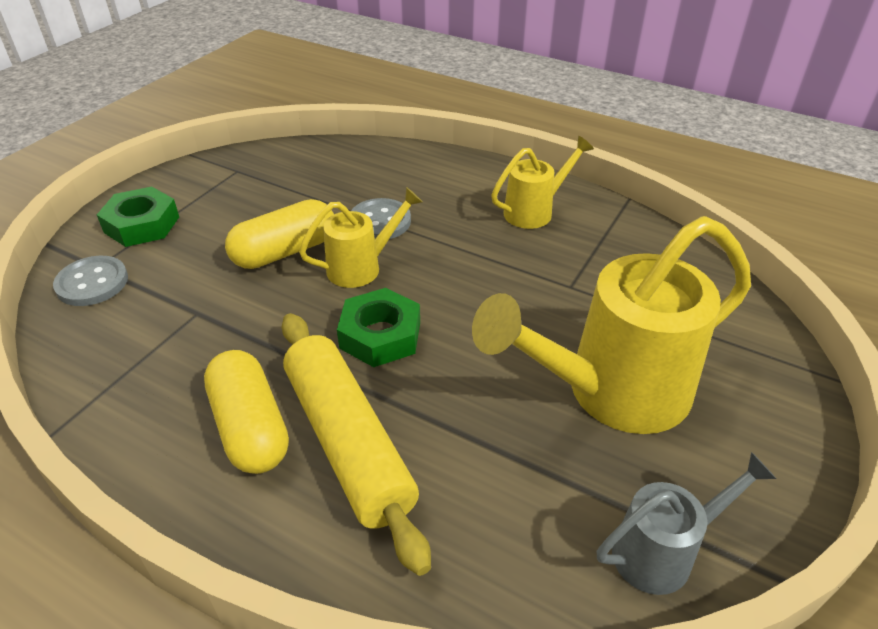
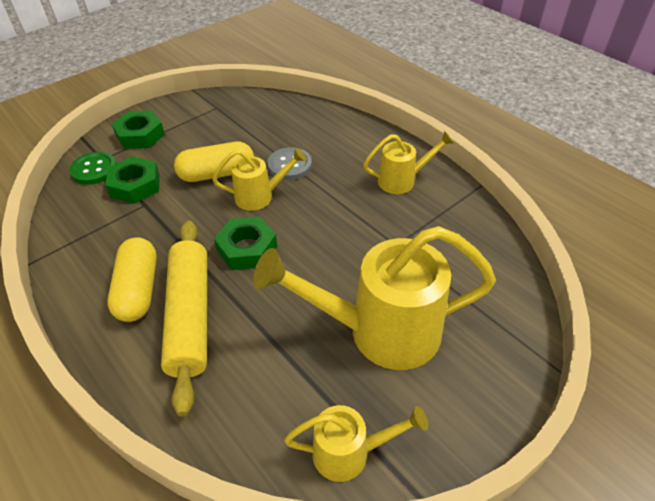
camera: 20 degrees right, 5 degrees up
(92, 283) = (94, 169): grey button -> green button
(170, 291) = (135, 185): none -> green nut
(662, 552) = (349, 453): grey watering can -> yellow watering can

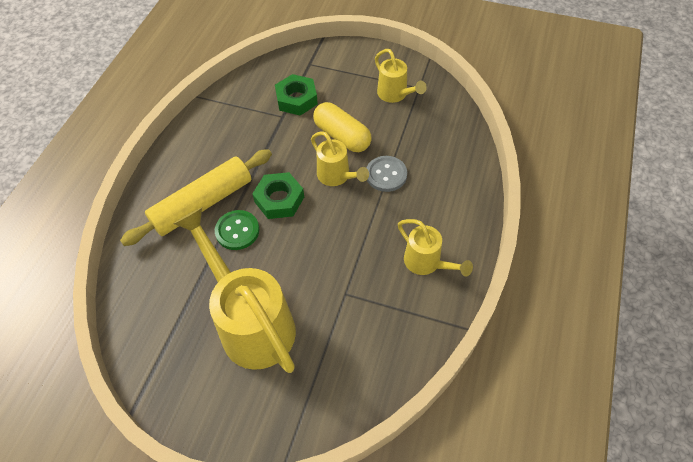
camera: 60 degrees right, 10 degrees up
(94, 169) = (296, 67): green button -> green button (237, 231)
(138, 290) = (208, 163): yellow capsule -> none
(140, 135) = (349, 66): green nut -> none
(349, 453) = (147, 350): yellow watering can -> yellow watering can (395, 94)

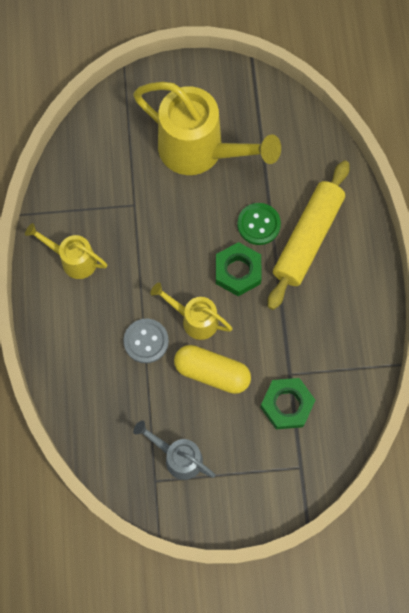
camera: 155 degrees right, 15 degrees up
(395, 94) = (178, 457): yellow watering can -> grey watering can

